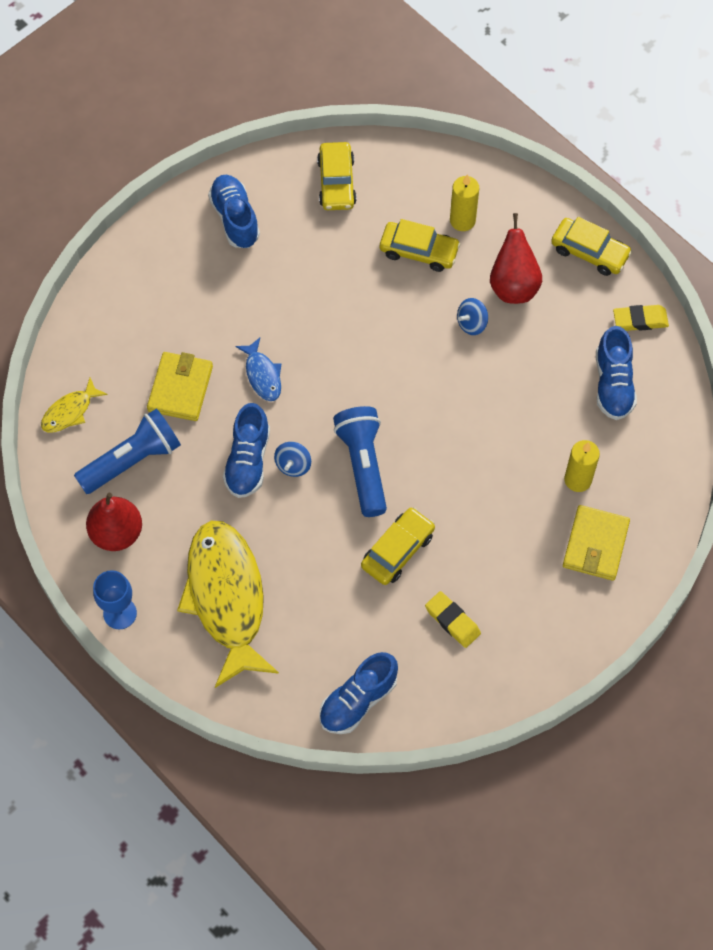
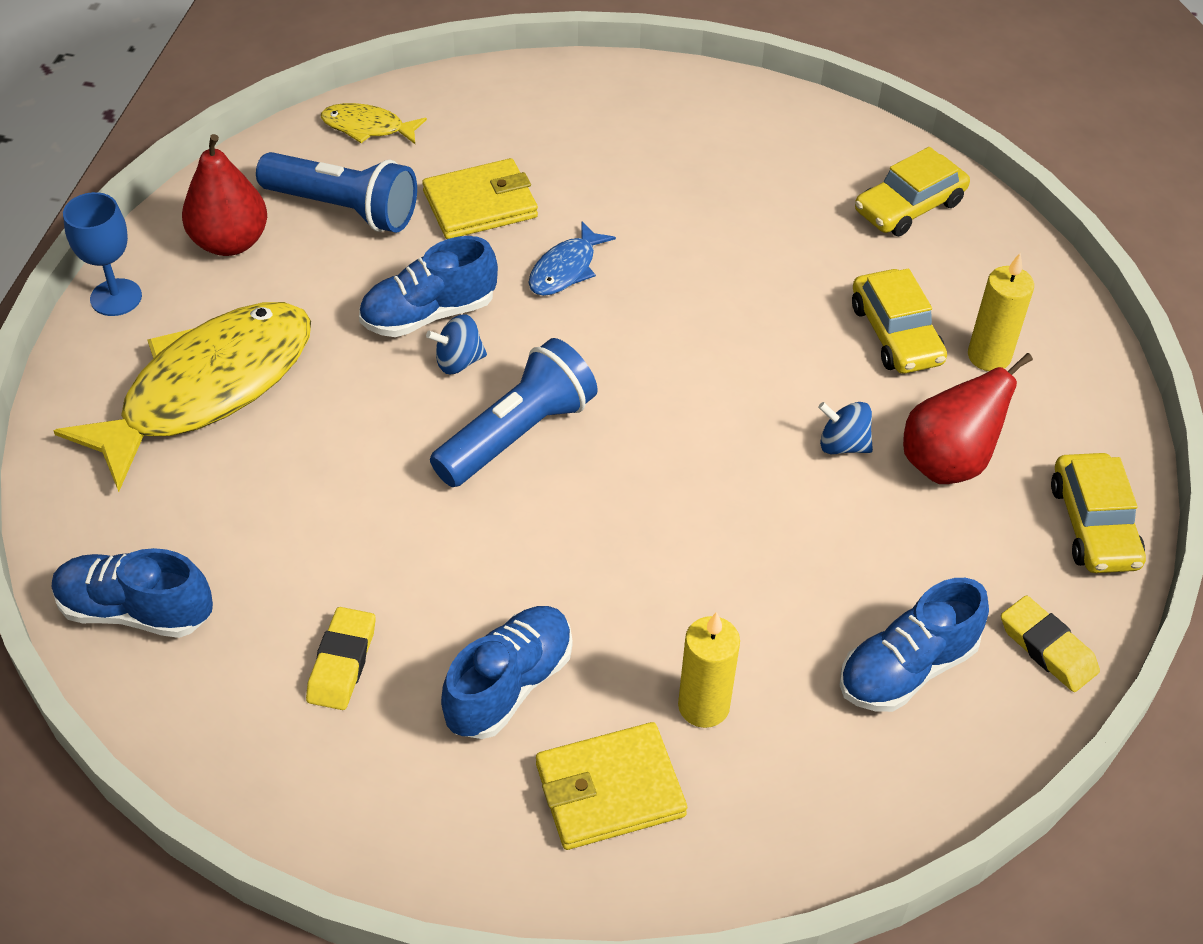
camera: 55 degrees right, 15 degrees down
(235, 218) = (761, 142): blue shoe -> blue shoe (509, 685)
(397, 550) = (412, 538): yellow car -> none

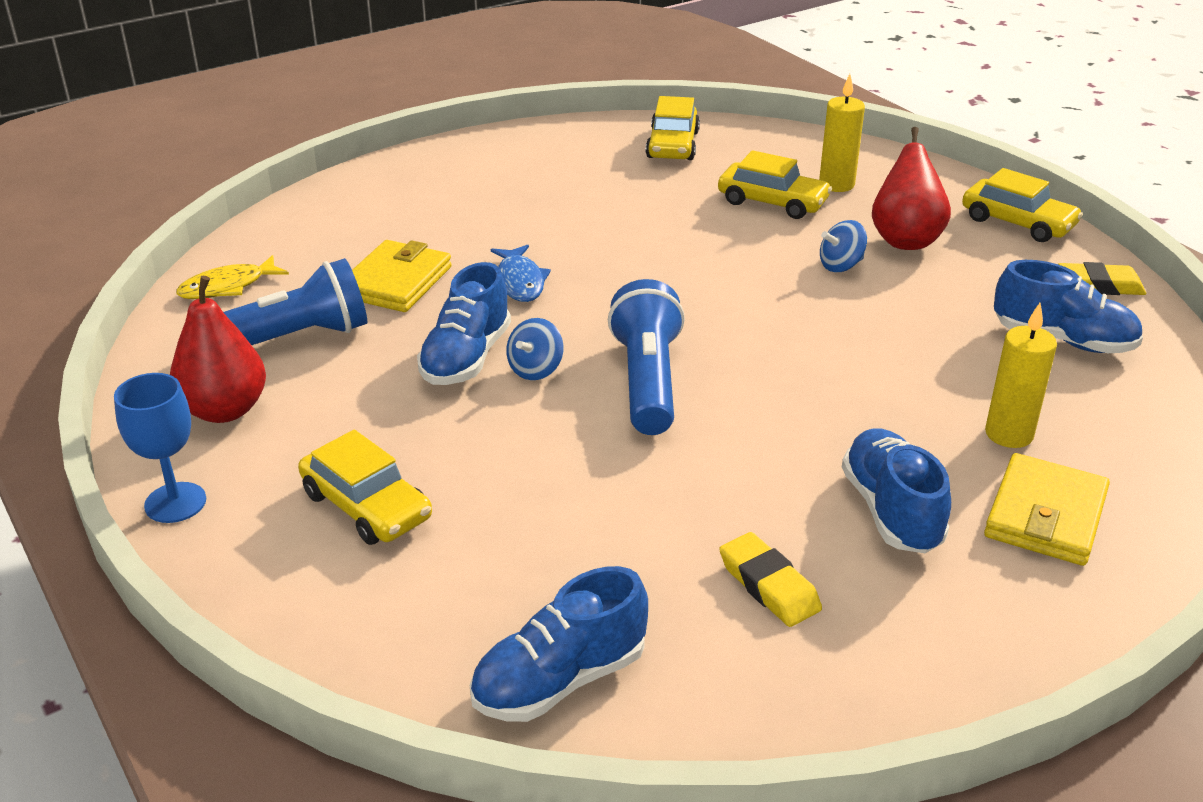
camera: 45 degrees left, 15 degrees down
(207, 389) = (366, 506): yellow fish -> yellow car
(907, 669) = (1063, 340): blue shoe -> blue shoe turned 75 degrees counterclockwise

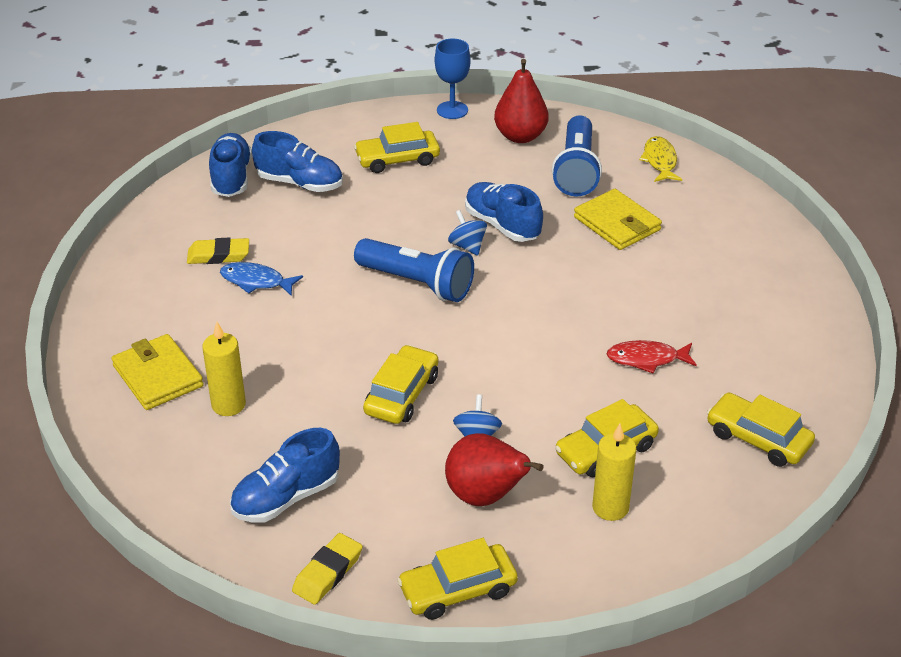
camera: 120 degrees right, 5 degrees up
(520, 281) = (577, 273): blue fish -> blue fish (256, 281)
(624, 211) = (647, 359): none -> red fish
(841, 325) = (402, 394): none -> yellow car
(891, 511) = (221, 321): blue shoe -> blue shoe (300, 183)

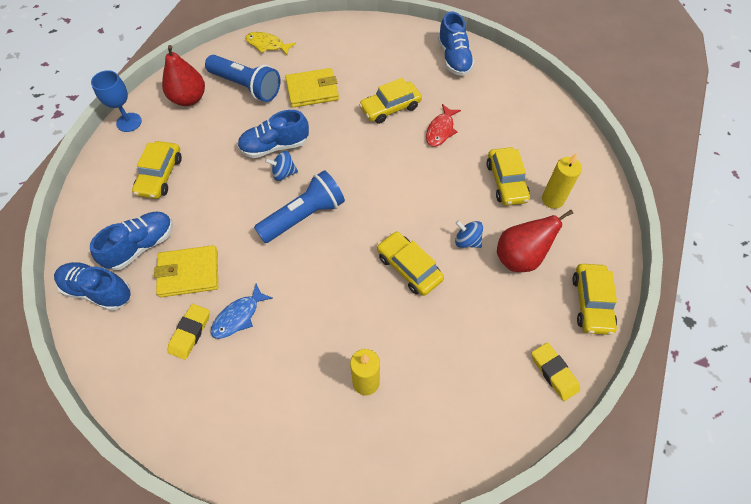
camera: 65 degrees left, 20 degrees up
(158, 376) = (308, 424): yellow wallet -> yellow wallet (189, 273)
(286, 498) = (476, 374): blue shoe -> blue shoe (454, 58)
(758, 438) = (526, 112): yellow car -> yellow car (390, 107)

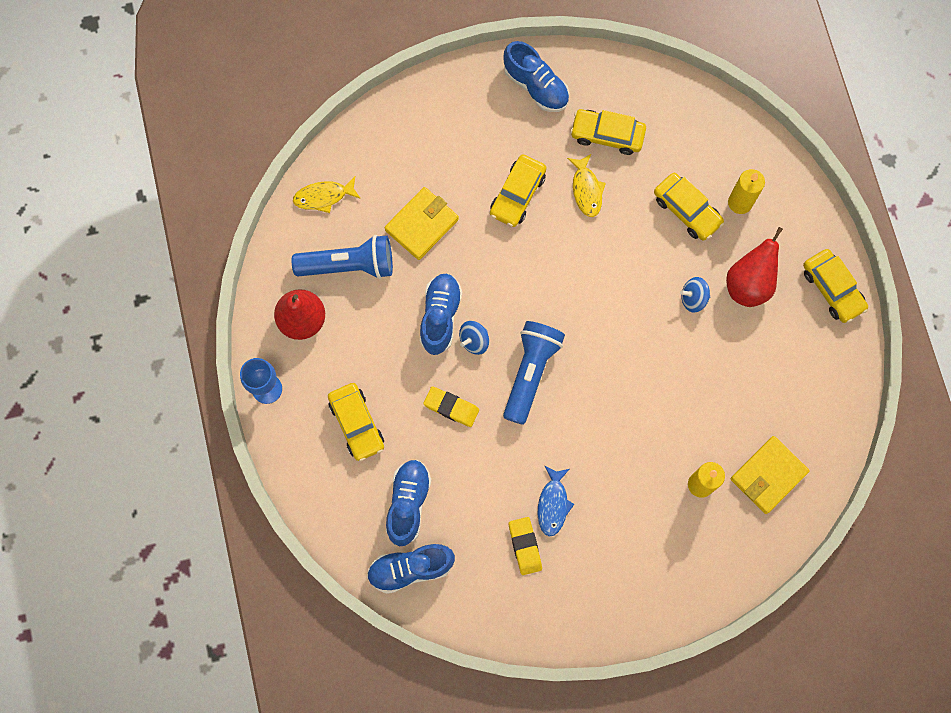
camera: 35 degrees left, 15 degrees up
(189, 273) = (475, 497): yellow wallet -> yellow wallet (768, 475)
(275, 146) = (440, 317): blue shoe -> blue shoe turned 150 degrees clockwise
(409, 267) = (662, 359): yellow car -> yellow car (607, 135)
(440, 130) = (586, 190): red fish -> yellow fish
(554, 372) = (839, 373): yellow eraser -> yellow eraser (451, 407)

